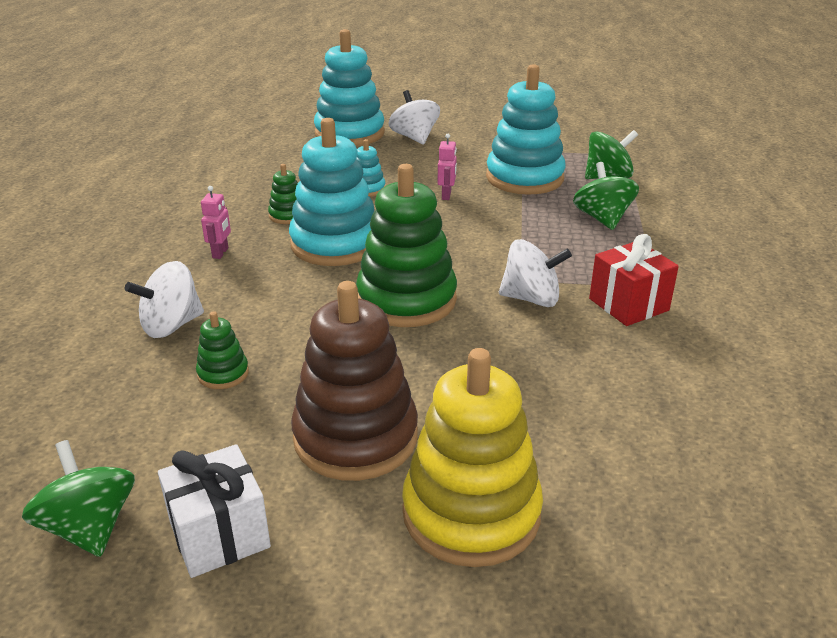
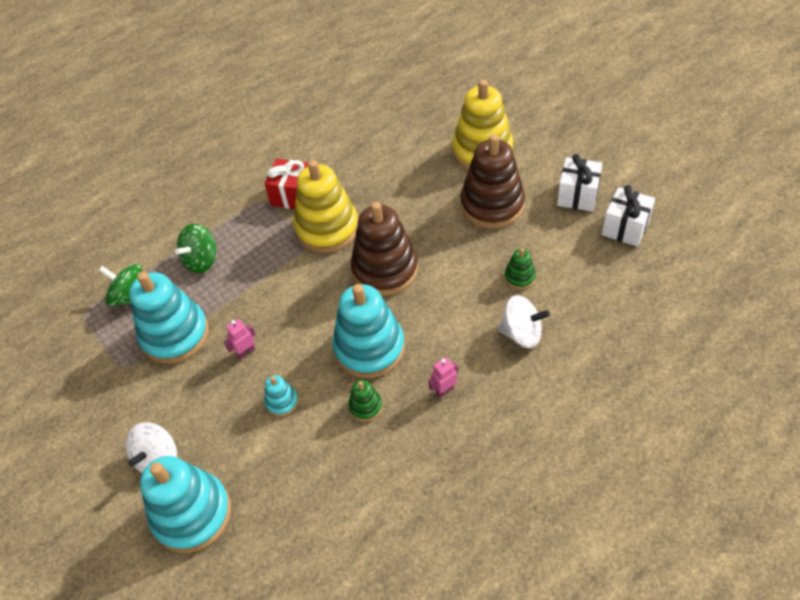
camera: 130 degrees left, 20 degrees up
(90, 527) = (625, 228): green spinning top -> white gift
(406, 299) = (385, 269): green stacking toy -> brown stacking toy
(531, 298) = (327, 228): white spinning top -> yellow stacking toy

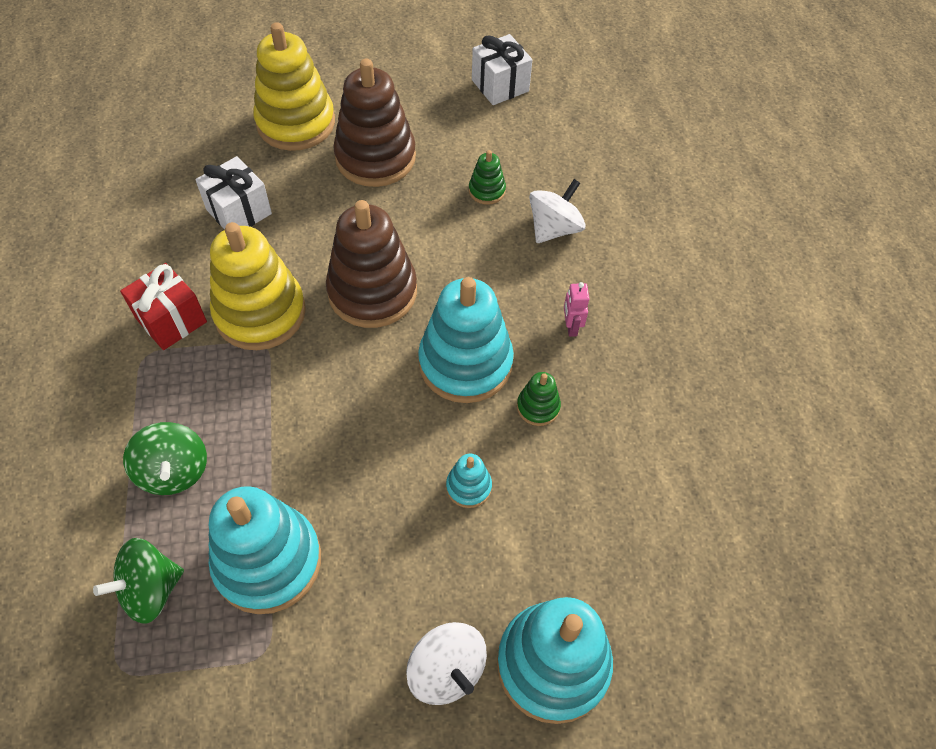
camera: 65 degrees left, 5 degrees up
(246, 352) = (366, 490): pink robot -> none
(577, 195) = (429, 92): white gift -> white gift (239, 211)

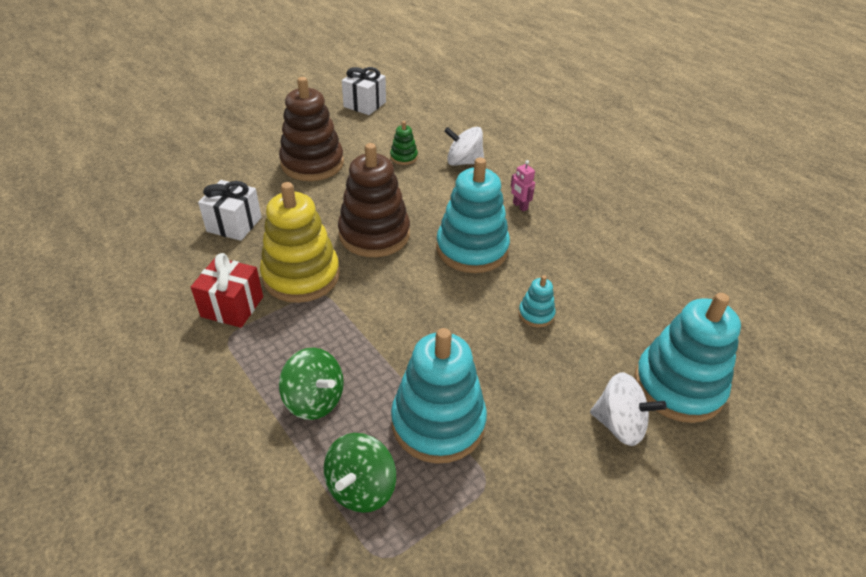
camera: 30 degrees left, 15 degrees down
(296, 123) = (237, 163): yellow stacking toy -> none
(538, 407) = (538, 254): green stacking toy -> none
(554, 228) = (463, 162): white spinning top -> white spinning top turned 90 degrees counterclockwise

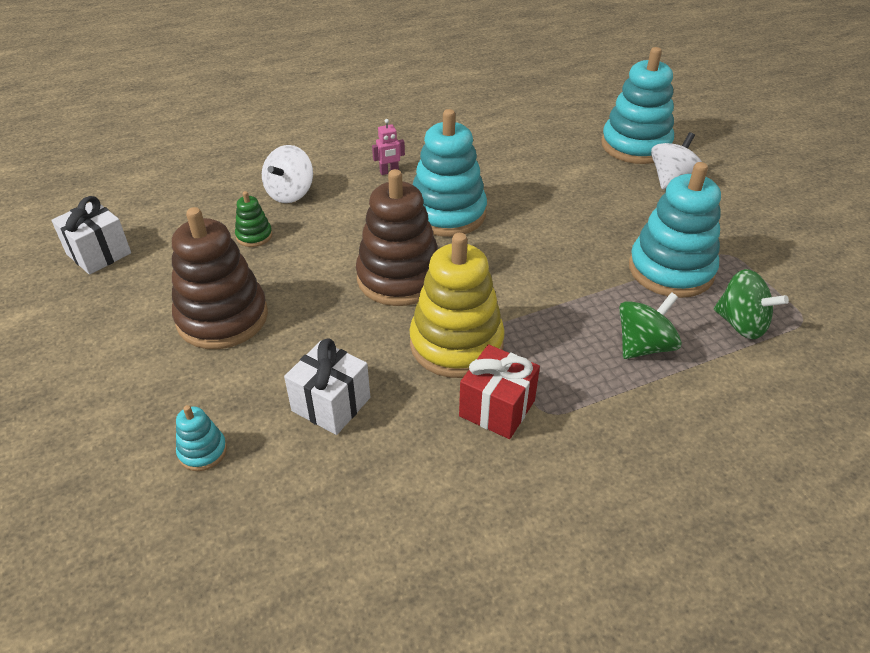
camera: 75 degrees left, 0 degrees up
(536, 314) = (548, 193): turquoise stacking toy -> turquoise stacking toy (202, 451)

